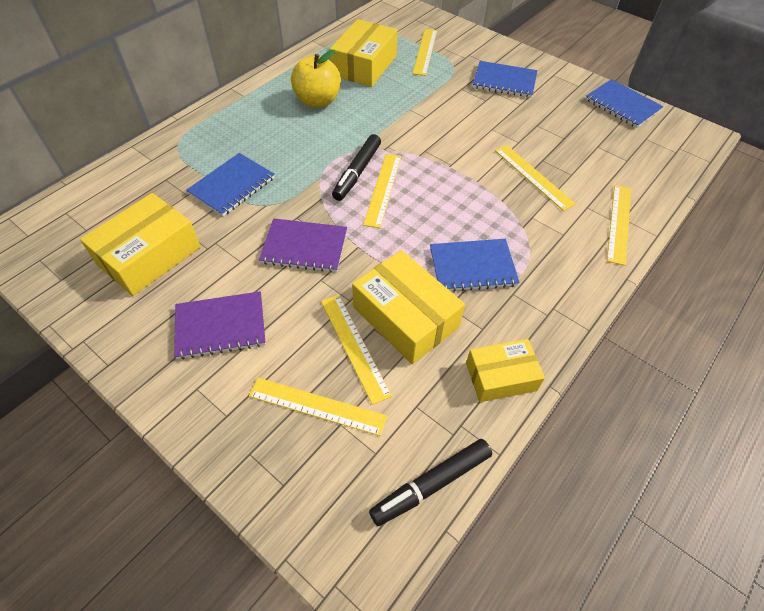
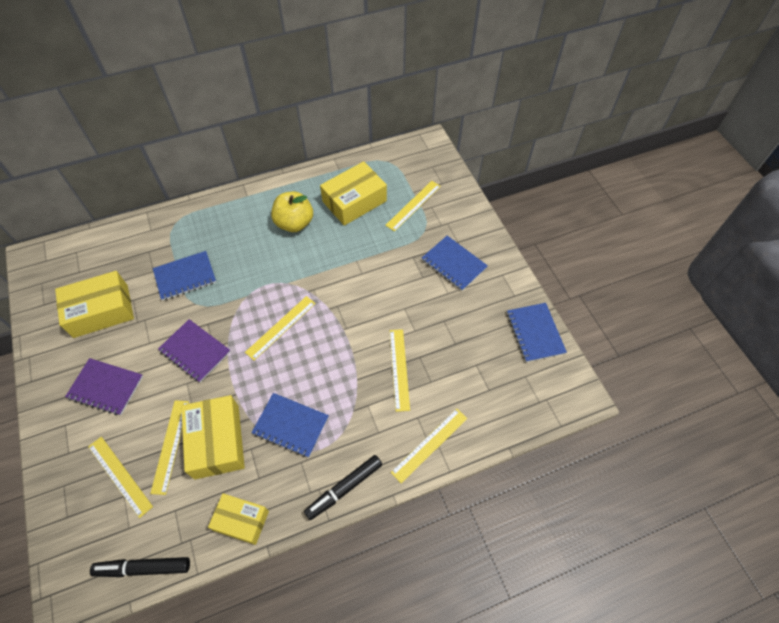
camera: 30 degrees right, 5 degrees up
(357, 172) = (274, 303): black marker -> black marker (344, 488)

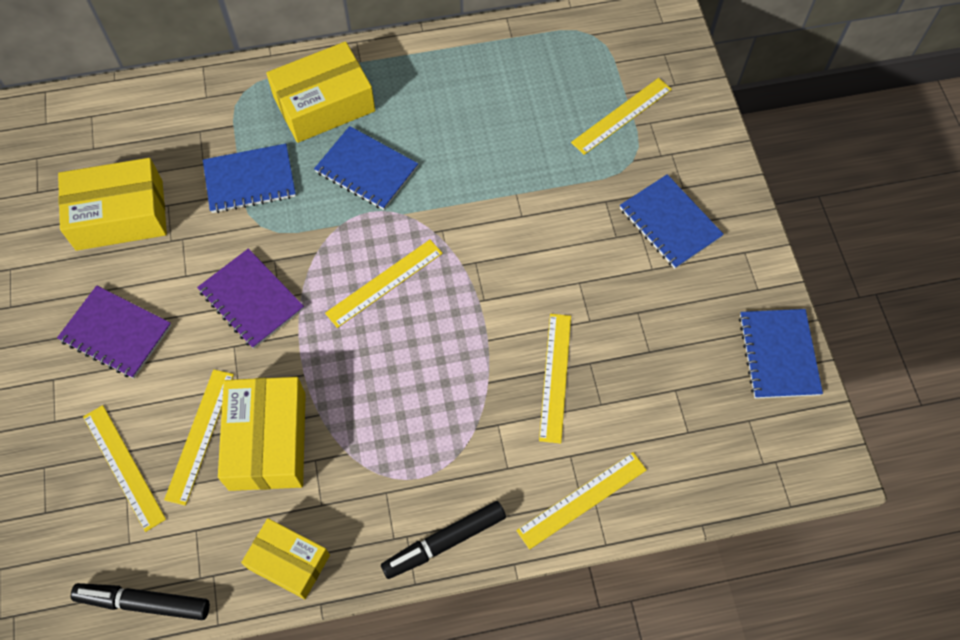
camera: 10 degrees right, 5 degrees up
(291, 425) = (379, 436): blue notebook -> blue notebook (366, 170)
(294, 223) = (428, 118): yellow apple -> none
(354, 201) = (528, 95): yellow box -> yellow box (324, 104)

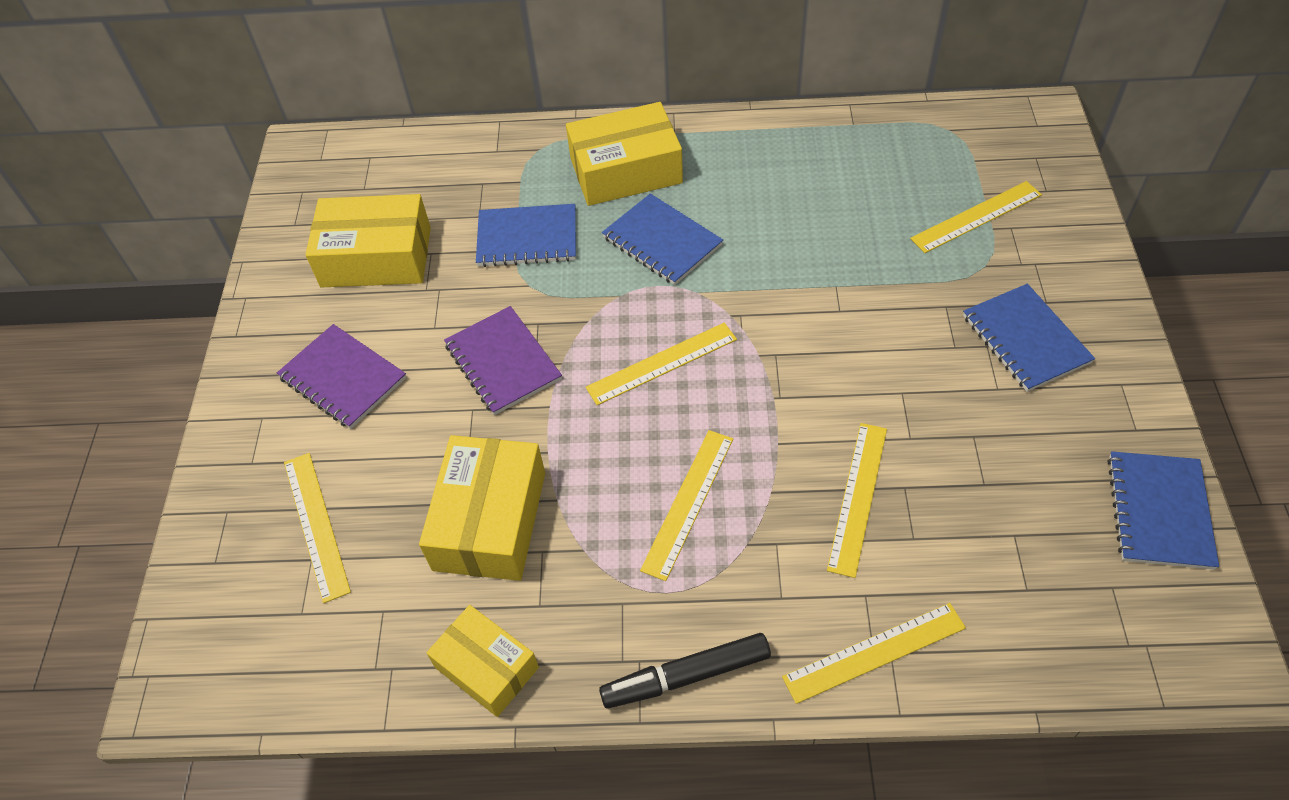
camera: 15 degrees right, 10 degrees down
(144, 603) = (302, 687): black marker -> none
(200, 435) = (411, 503): yellow ruler -> yellow ruler (688, 502)

